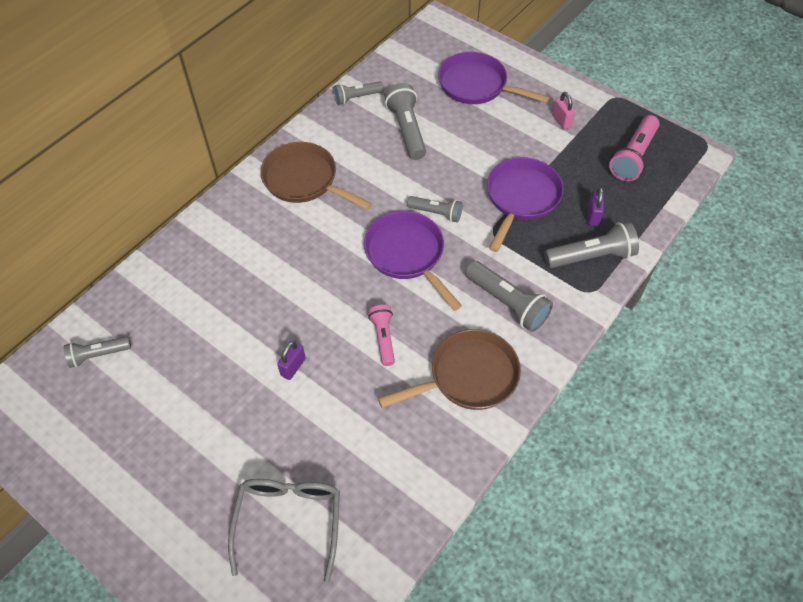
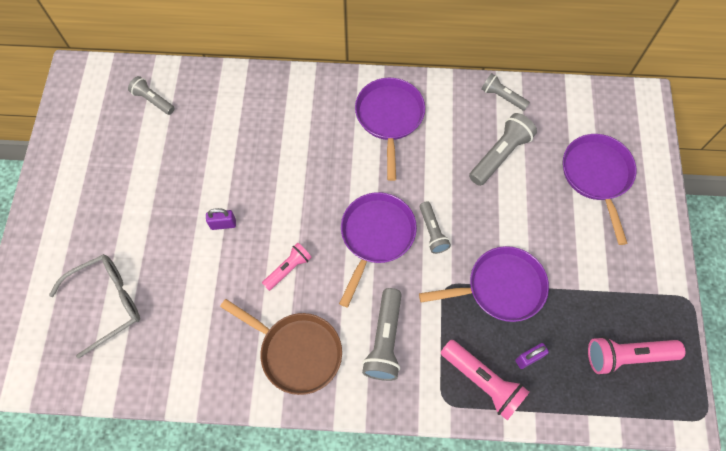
camera: 55 degrees right, 10 degrees up
(304, 180) = (389, 118): brown pan -> purple pan
(561, 121) = (617, 269): pink padlock -> none
(591, 256) = (483, 381): grey flashlight -> pink flashlight

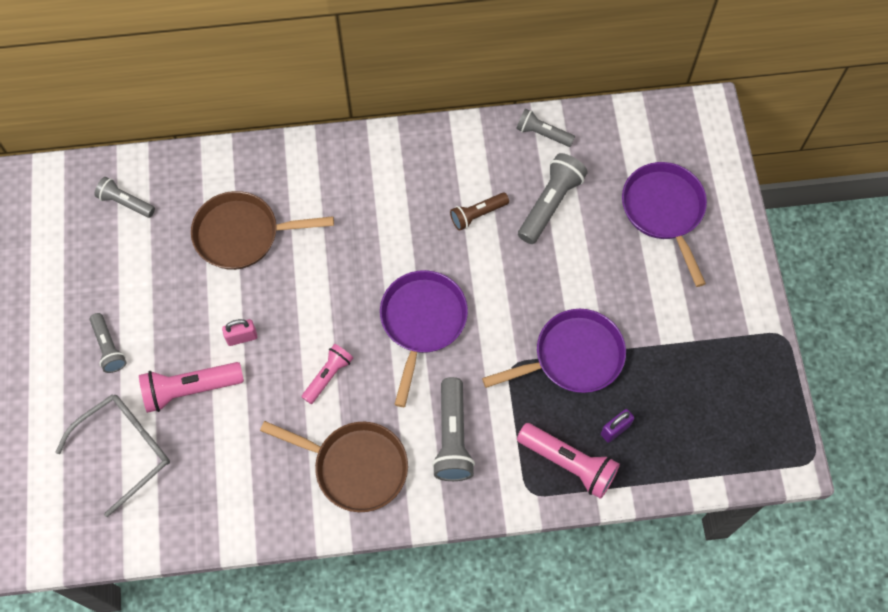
camera: 10 degrees left, 0 degrees up
(223, 224) = (242, 337): purple padlock -> pink padlock
(241, 140) = (243, 234): none -> brown pan
(389, 118) = (414, 180): purple pan -> none
(432, 232) = (486, 306): grey flashlight -> grey flashlight (109, 347)
(437, 154) = (477, 214): none -> brown flashlight
(627, 356) = (722, 408): pink flashlight -> pink flashlight (190, 389)

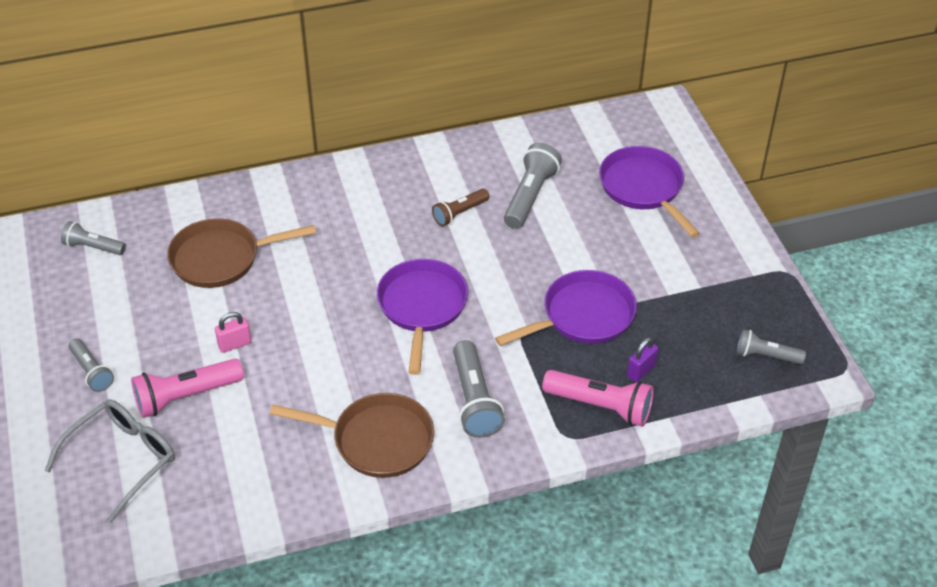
camera: 10 degrees left, 20 degrees down
(328, 376) = (332, 365): pink flashlight -> none
(542, 134) = (510, 143): grey flashlight -> grey flashlight (766, 356)

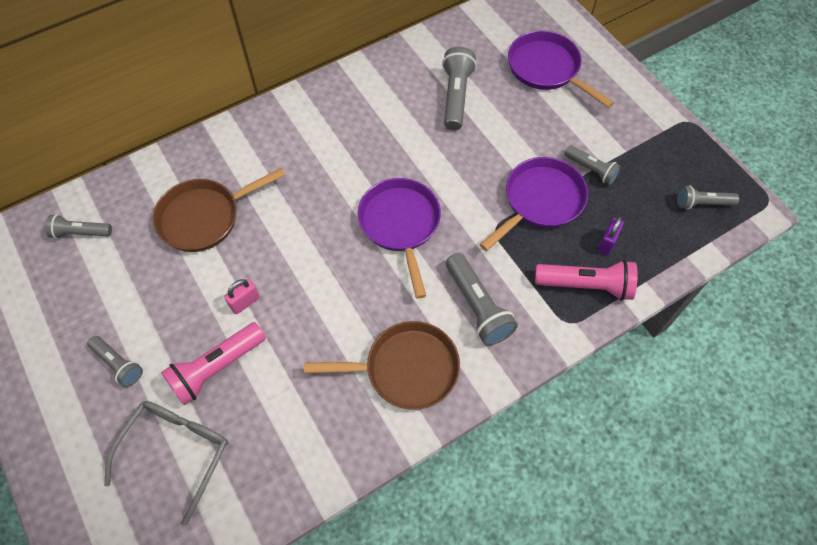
camera: 15 degrees left, 15 degrees up
(459, 213) = (402, 125): brown flashlight -> none
(653, 297) = (591, 169): none -> grey flashlight

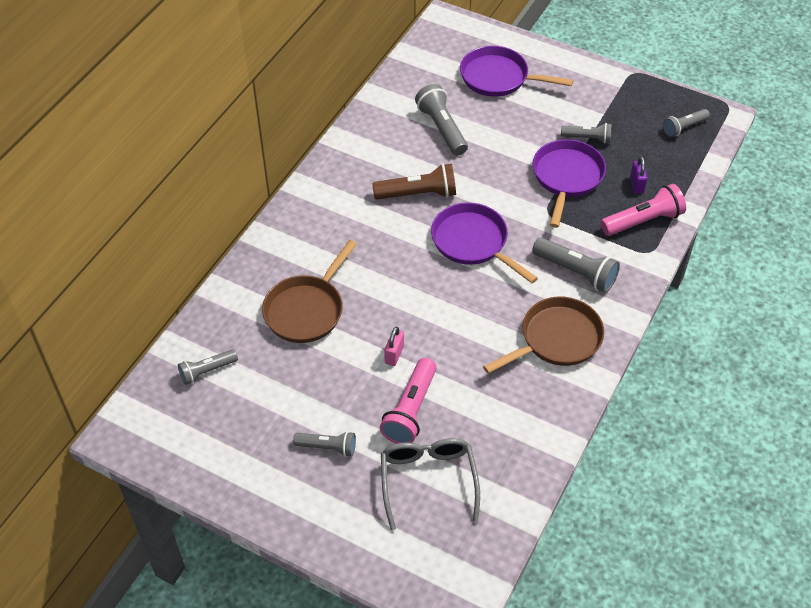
camera: 30 degrees left, 10 degrees down
(386, 151) = (418, 194): none -> brown flashlight

